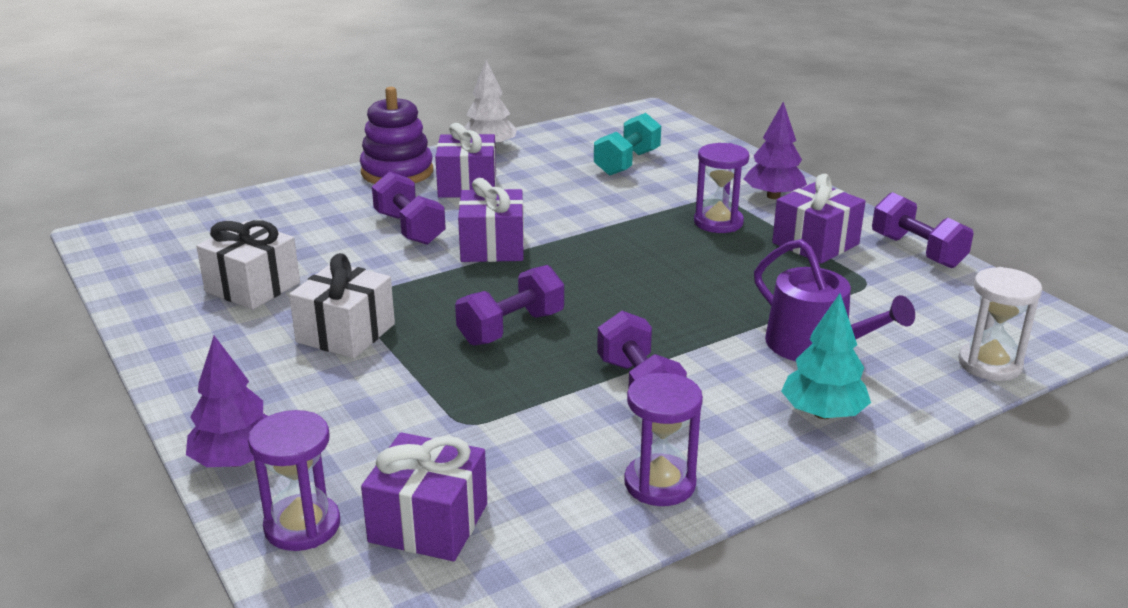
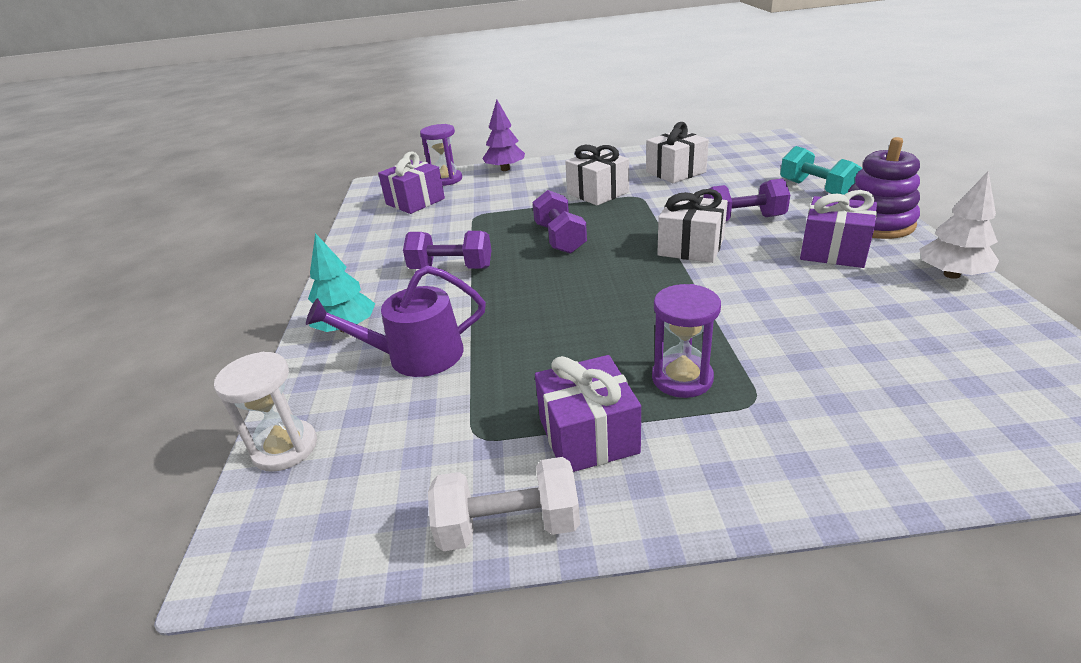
camera: 120 degrees right, 5 degrees up
(492, 247) = (691, 247): purple gift -> white gift
(627, 163) = (894, 358): turquoise dumbbell -> turquoise dumbbell (816, 189)
(660, 483) = (366, 256): purple hourglass -> none
(773, 196) = (744, 455): purple tree -> none
(917, 251) = (509, 526): purple dumbbell -> white dumbbell

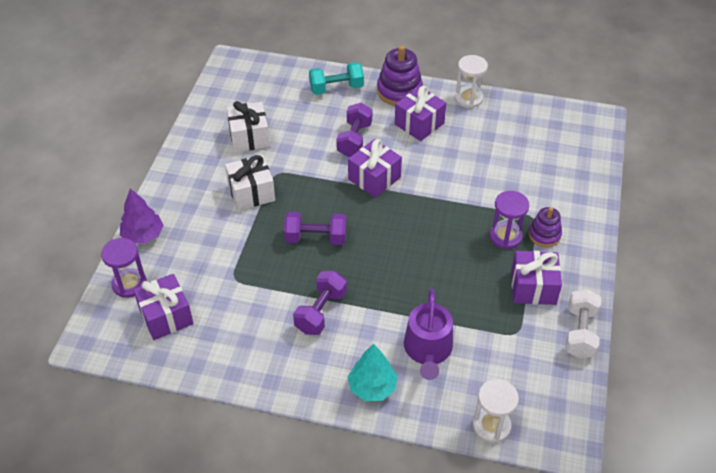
camera: 75 degrees left, 15 degrees up
(691, 247) = (374, 178): white gift -> purple gift
(725, 423) = (544, 235): none -> purple stacking toy
(951, 274) = (468, 98): white tree -> white hourglass

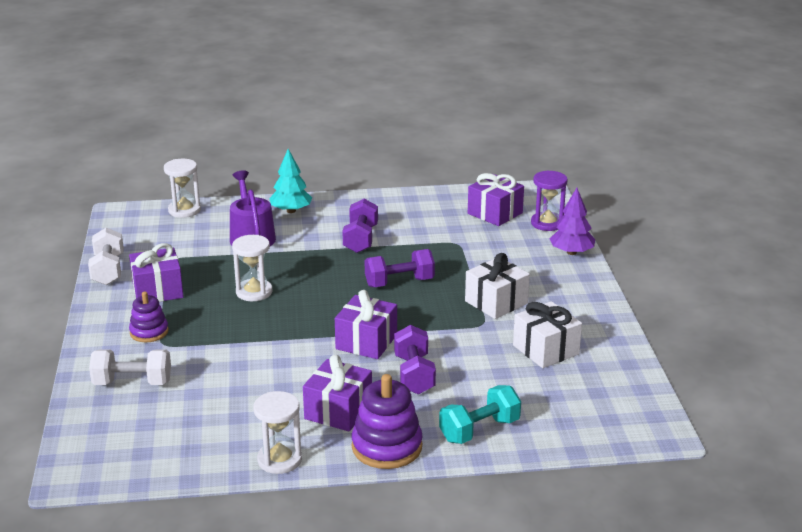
camera: 160 degrees right, 20 degrees down
(446, 261) = (254, 292): none -> white hourglass
(505, 236) = (194, 322): purple hourglass -> none
(560, 184) = (132, 383): none -> white dumbbell

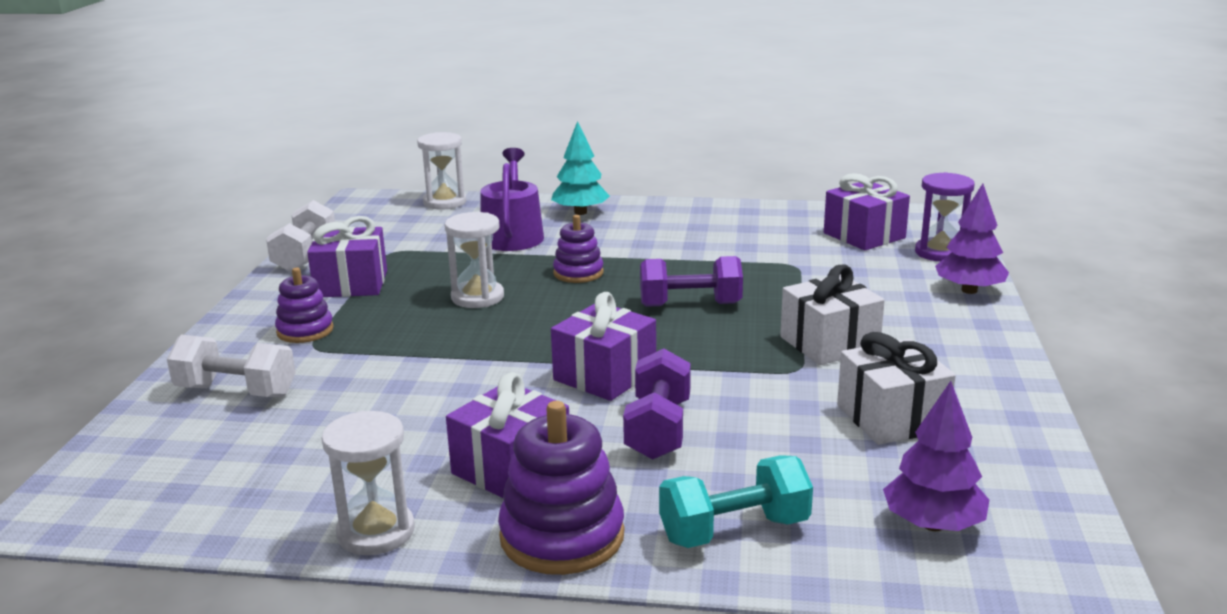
camera: 15 degrees right, 5 degrees down
(314, 265) = (578, 273): none -> purple stacking toy
(360, 239) = (658, 250): purple dumbbell -> none
(582, 412) = (933, 524): none -> purple tree

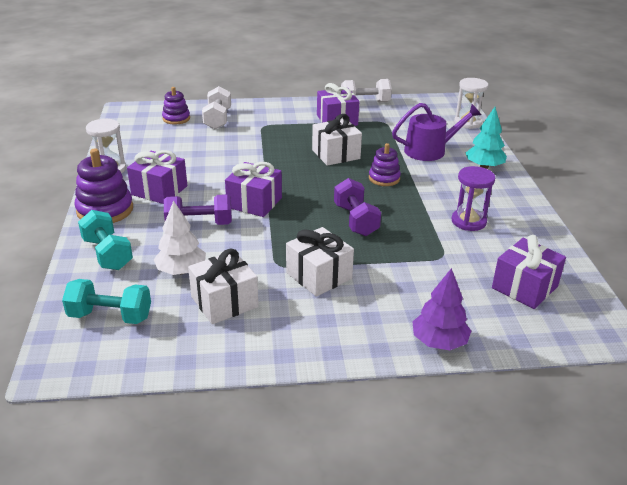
camera: 75 degrees right, 10 degrees up
(305, 331) = (280, 120): purple stacking toy -> purple stacking toy (176, 118)
(477, 297) = (336, 154): white hourglass -> white gift
(803, 452) = (181, 271): none -> white tree
(933, 524) = (110, 316): purple tree -> turquoise dumbbell
(940, 253) = (512, 328): purple hourglass -> purple hourglass (468, 221)

